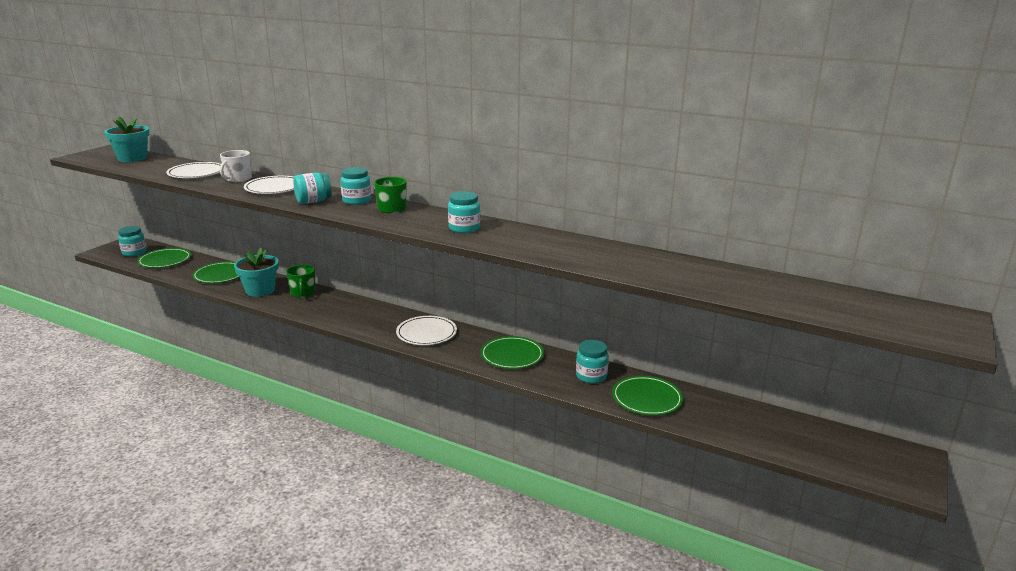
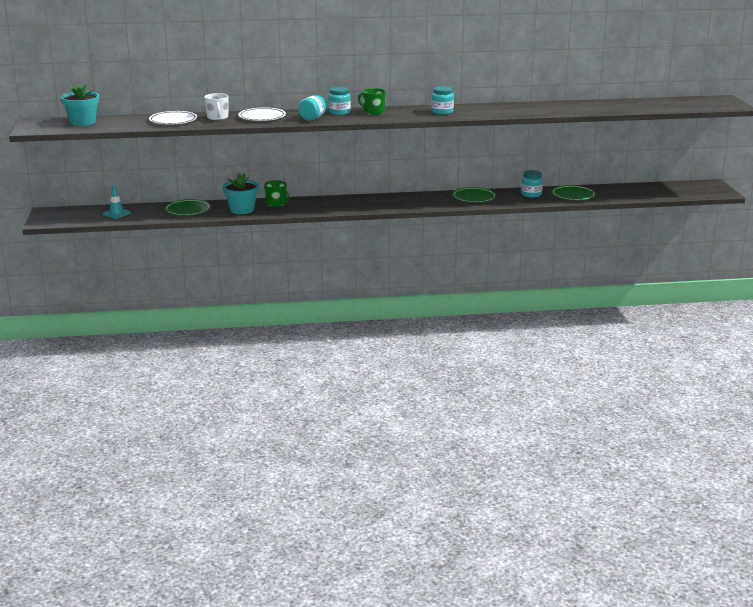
camera: 35 degrees left, 0 degrees up
(134, 252) = (74, 215): turquoise jar -> none
(165, 260) = (116, 213): green plate -> turquoise traffic cone
(426, 333) = (404, 201): white plate -> none

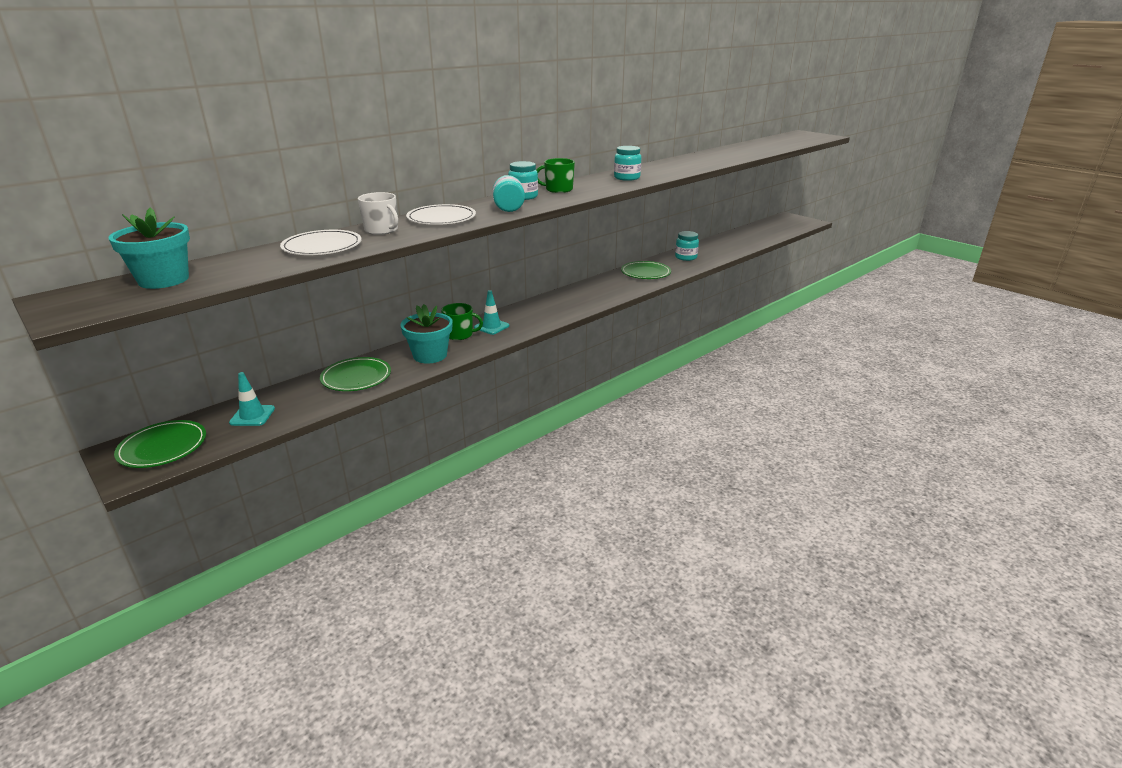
camera: 35 degrees left, 5 degrees up
(302, 204) = (491, 327): none -> turquoise traffic cone
(573, 195) = (718, 250): green plate -> green plate (162, 447)

